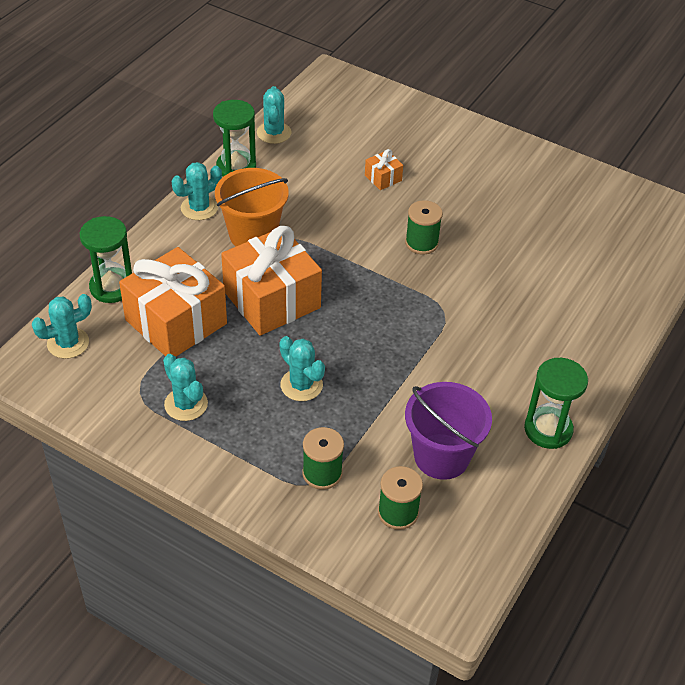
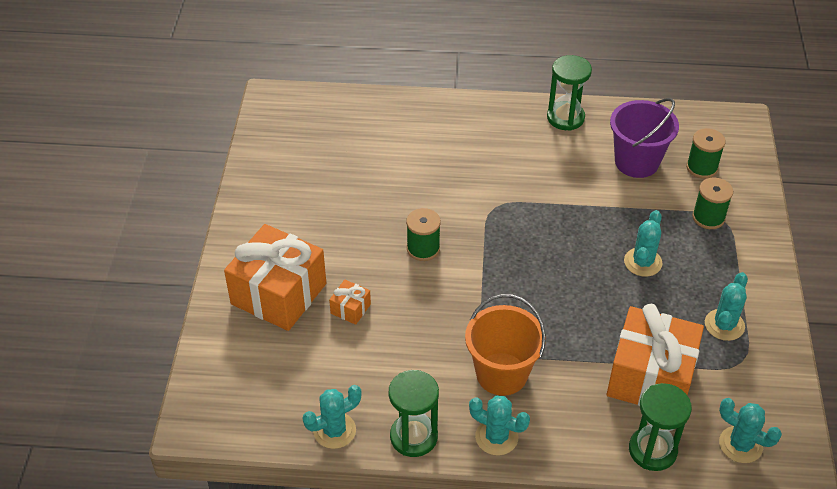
camera: 115 degrees left, 0 degrees up
(272, 299) = (570, 322): orange gift -> orange gift (278, 294)

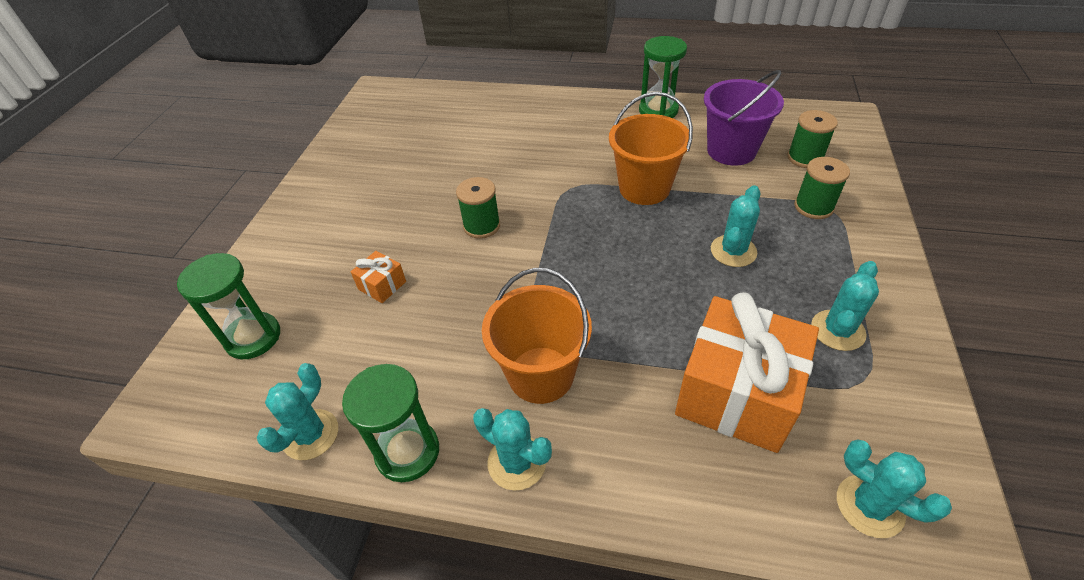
camera: 10 degrees right, 0 degrees up
(278, 294) = (310, 265): orange gift -> none
(334, 430) = (310, 434): turquoise cactus -> turquoise cactus turned 45 degrees counterclockwise
(562, 205) = (644, 188): none -> orange bucket
(652, 450) = (735, 503): green hourglass -> green hourglass (253, 337)

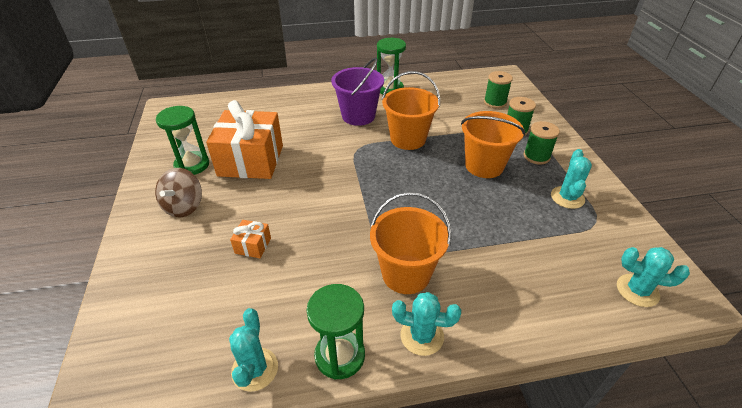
camera: 25 degrees left, 5 degrees down
(253, 337) = (162, 313): green hourglass -> green hourglass (192, 165)
(334, 218) = (184, 206): none -> brown spinning top
(482, 226) = (308, 186): green spool -> green spool (536, 156)
(731, 151) = (449, 106): purple bucket -> purple bucket (358, 116)
(733, 251) = (484, 166): turquoise cactus -> orange bucket
(737, 393) = (533, 249): orange gift -> orange gift (251, 160)

